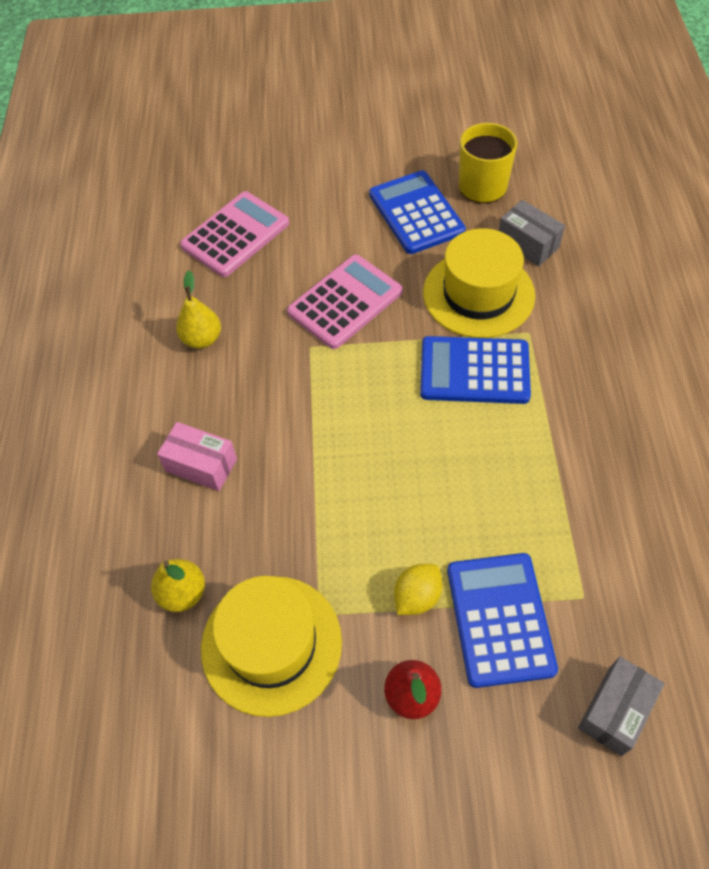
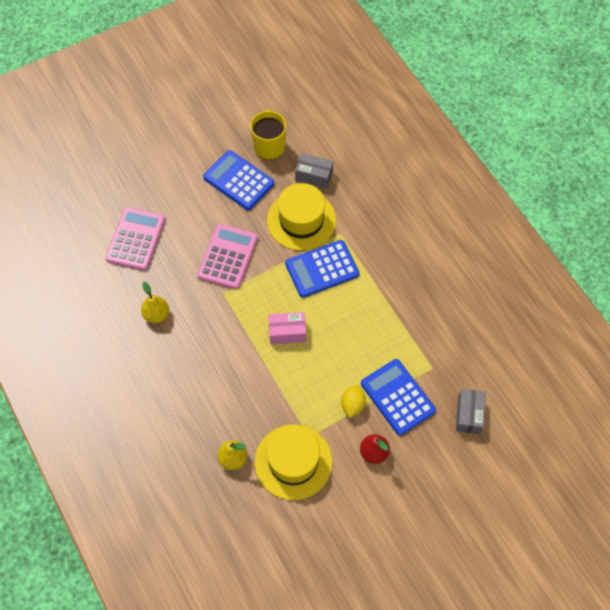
camera: 30 degrees left, 5 degrees up
(201, 465) = (201, 388): pink box -> pink box (287, 332)

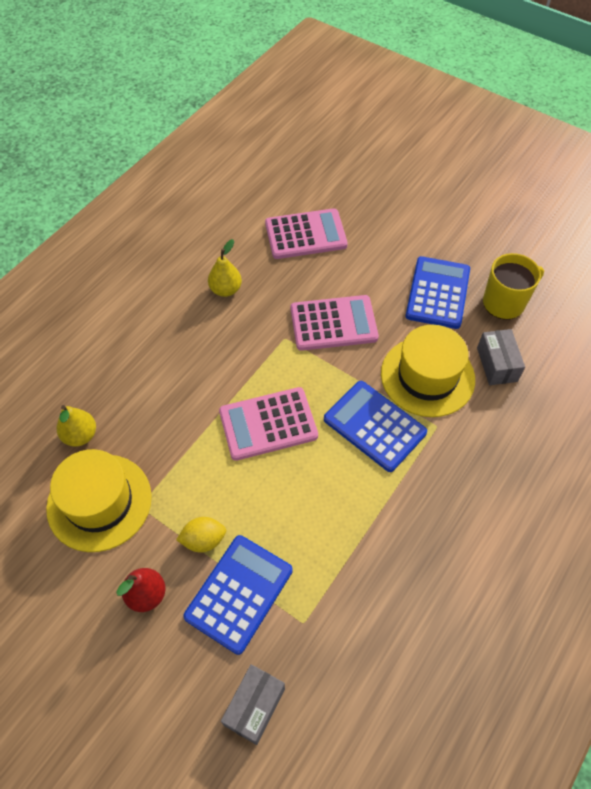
camera: 65 degrees right, 5 degrees down
(287, 332) = (268, 424): pink box -> pink calculator
(469, 415) = (254, 706): grey box -> grey box turned 45 degrees counterclockwise

